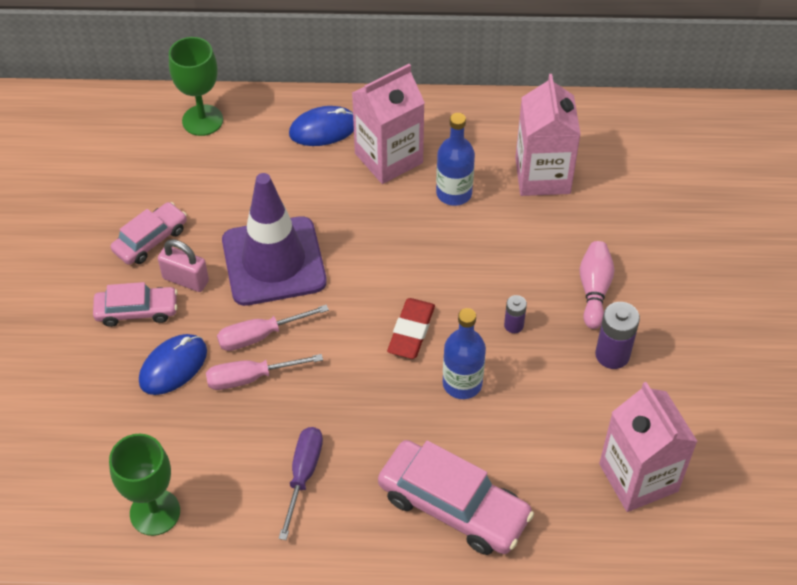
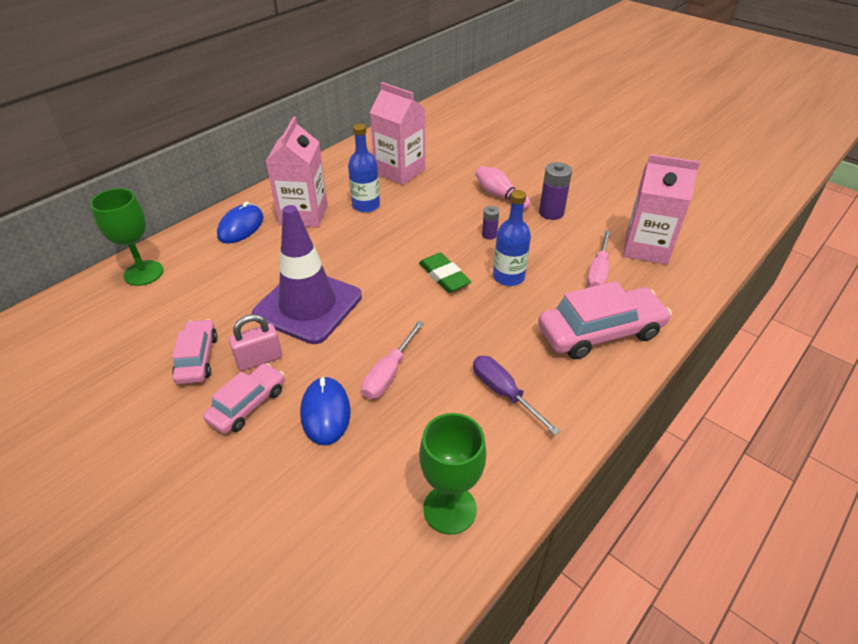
camera: 50 degrees left, 10 degrees down
(260, 336) = (359, 347): pink screwdriver -> pink screwdriver (598, 272)
(411, 331) = (444, 276): red eraser -> green eraser

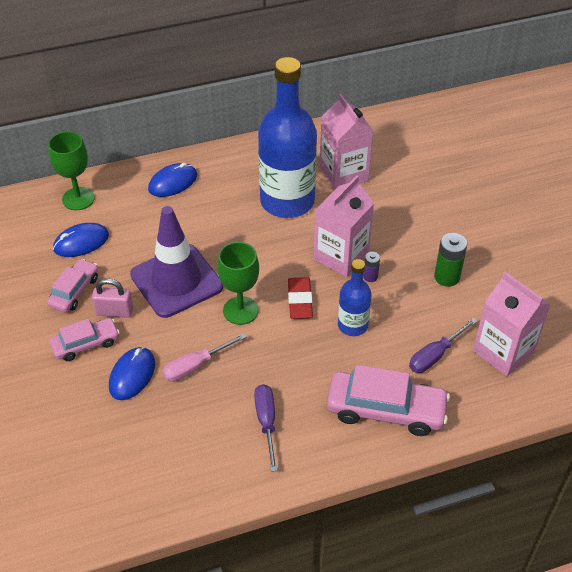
camera: 30 degrees right, 5 degrees up
(174, 310) = (81, 242): none -> blue mouse
(303, 214) = (229, 190): pink carton -> pink carton (341, 256)
(366, 205) = (287, 201): blue bottle -> blue bottle, size x2.01
(444, 276) = (300, 301): green eraser -> red eraser
(450, 509) = (164, 484): green goblet -> green goblet (240, 310)
(500, 196) = (414, 239): pink bowling pin -> none
(551, 213) = (447, 277): purple battery -> green battery
(598, 272) = (435, 355): pink screwdriver -> purple screwdriver

